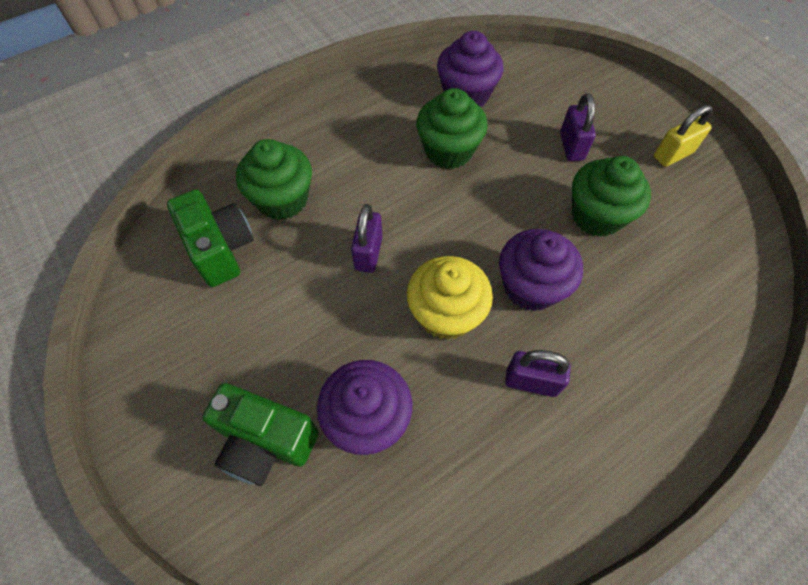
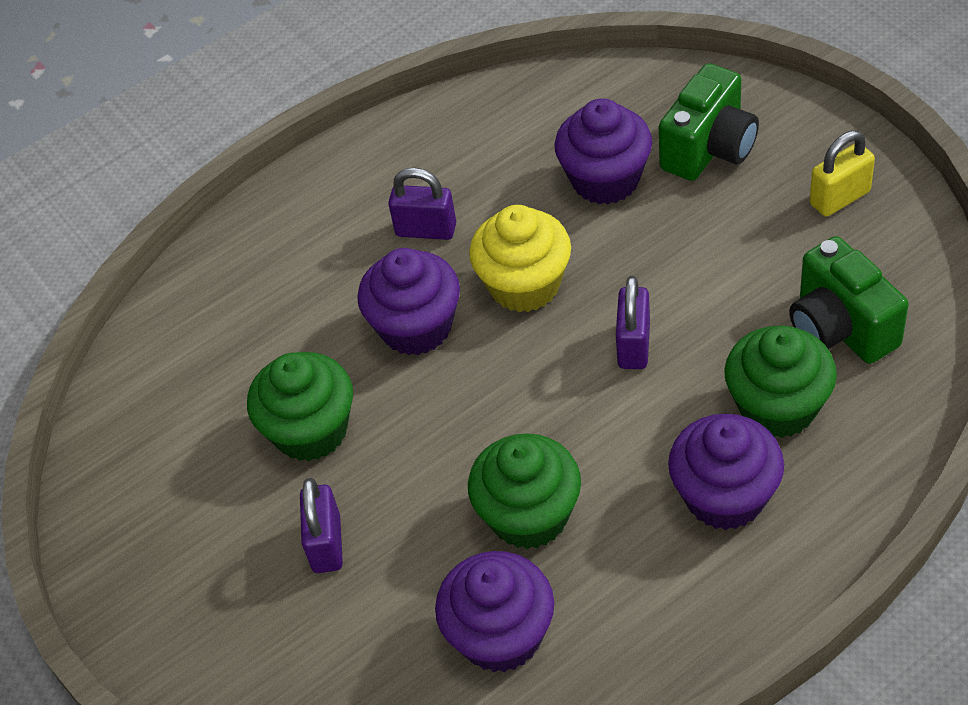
camera: 175 degrees left, 10 degrees down
(266, 442) = (709, 149): green camera -> green camera turned 105 degrees clockwise
(330, 150) = (725, 496): none -> purple cupcake
(673, 155) = (167, 545): yellow padlock -> yellow padlock (839, 198)

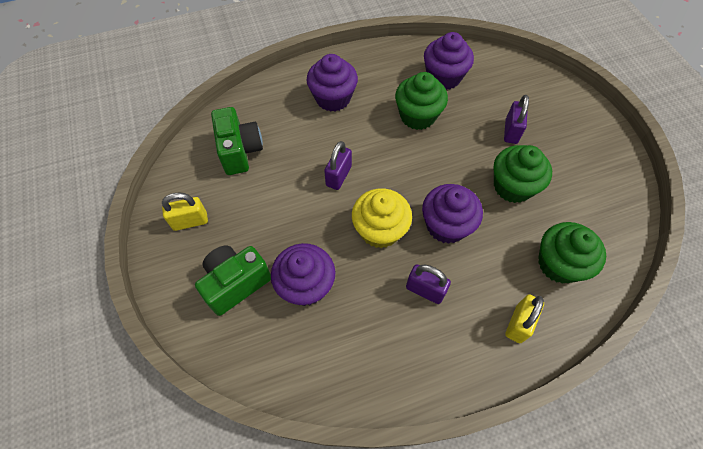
camera: 170 degrees left, 10 degrees up
(281, 234) = (518, 323): none -> yellow padlock
(777, 407) = (290, 126): green cupcake -> green cupcake (559, 264)

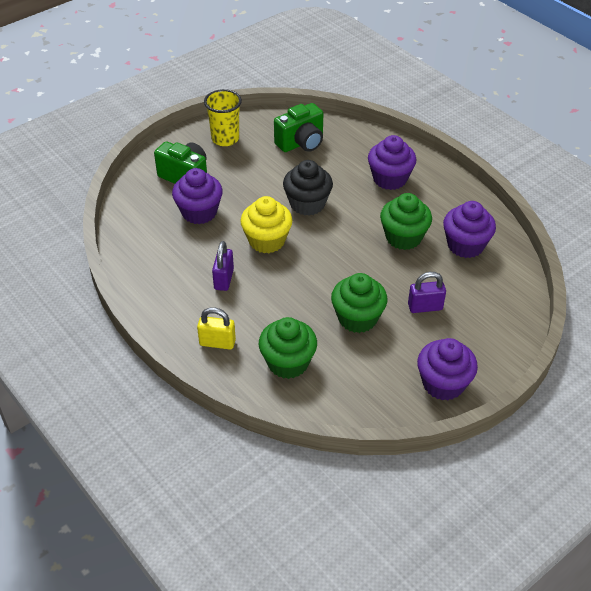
camera: 70 degrees right, 15 degrees down
(190, 221) = (225, 139): yellow padlock -> yellow cup
(338, 176) = (307, 204): purple padlock -> black cupcake
(446, 225) = (291, 280): purple cupcake -> purple cupcake (443, 384)

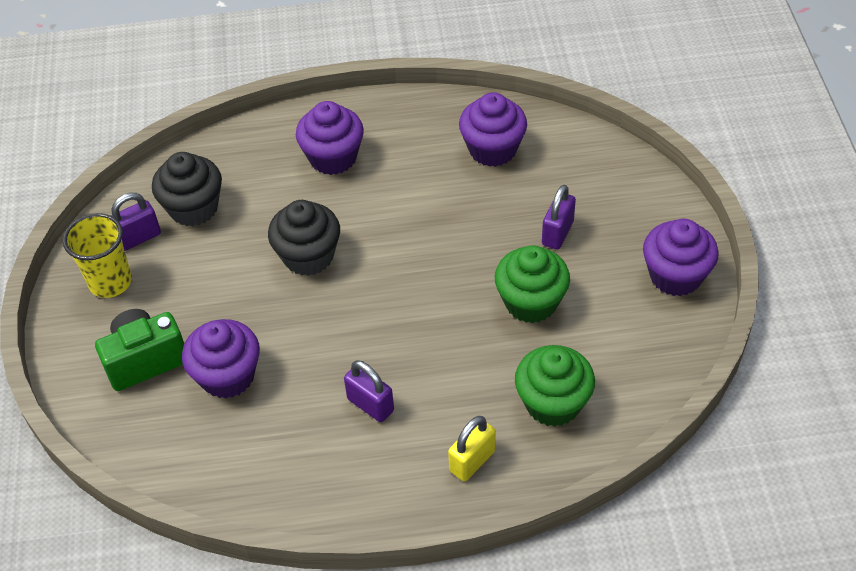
camera: 55 degrees left, 5 degrees up
(263, 133) = (139, 237): none -> purple padlock
(267, 241) = (338, 328): yellow cupcake -> none
(301, 143) = (193, 208): green camera -> black cupcake
(403, 237) = (438, 195): green cupcake -> none

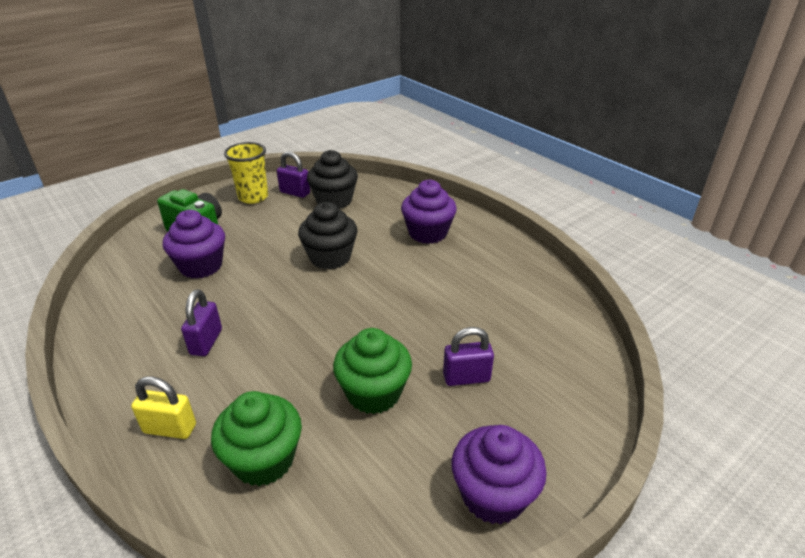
camera: 55 degrees right, 15 degrees down
(492, 149) = (517, 302): purple cupcake -> none

